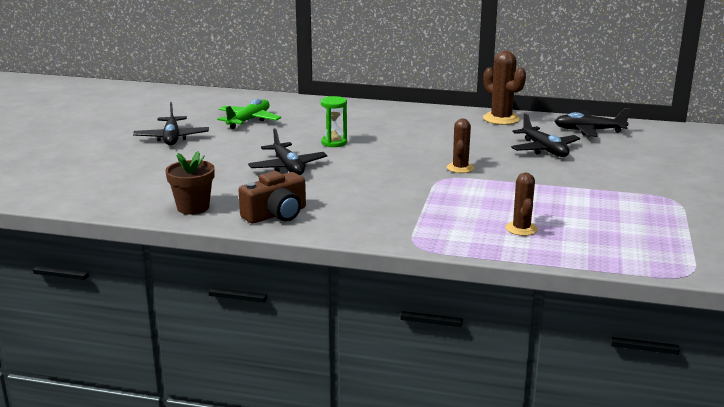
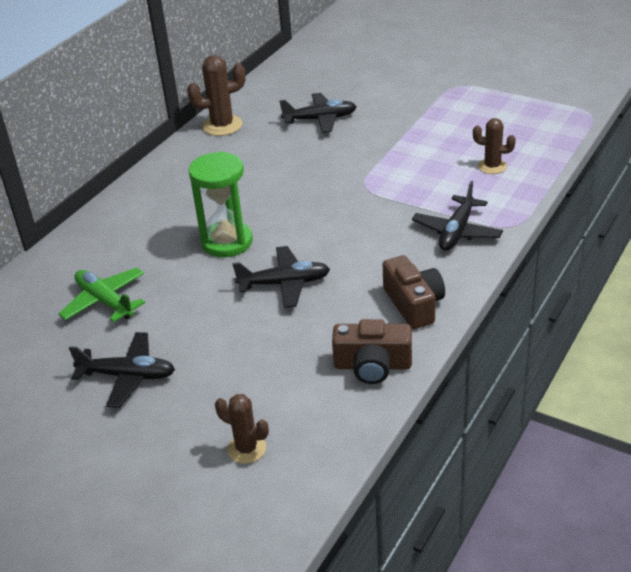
camera: 70 degrees left, 15 degrees up
(193, 207) = (372, 365): brown flower pot -> brown camera
(334, 143) = (227, 242): green hourglass -> green hourglass, size x1.67
(460, 168) = (343, 173): brown cactus -> brown cactus (246, 449)
(589, 131) = (285, 87): black plane -> black plane (457, 232)

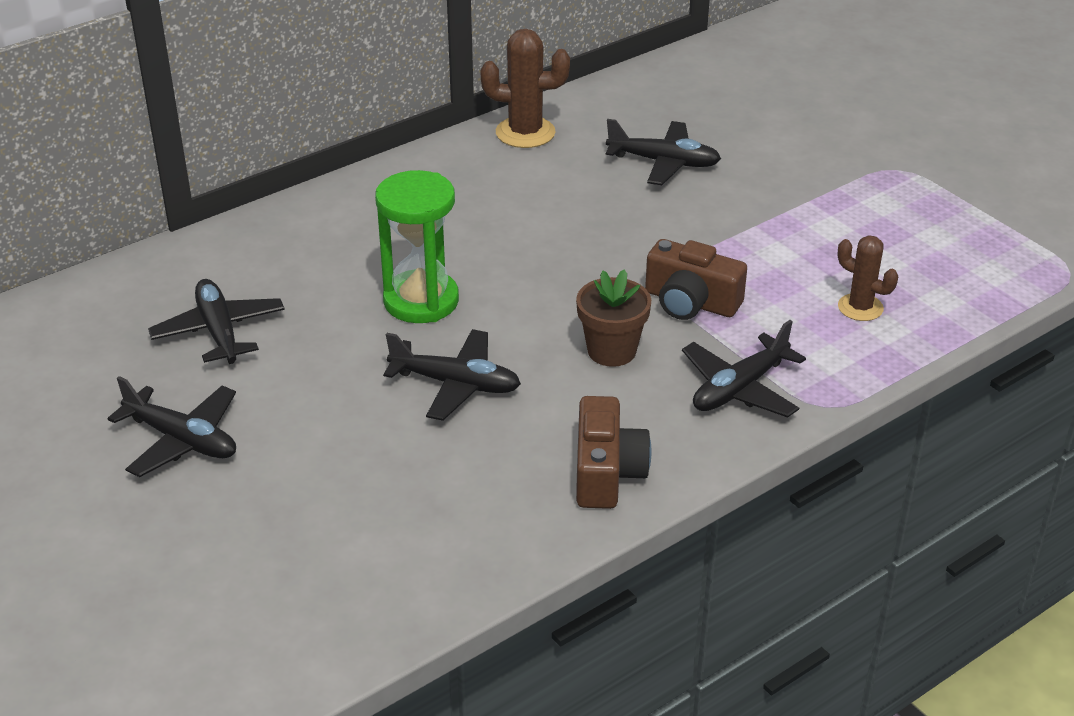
camera: 20 degrees right, 0 degrees up
(105, 301) = (219, 331): green plane -> black plane
(246, 449) = (259, 589): brown cactus -> none
(366, 234) = (611, 351): none -> brown flower pot
(372, 365) = (492, 538): brown camera -> brown camera (690, 302)

